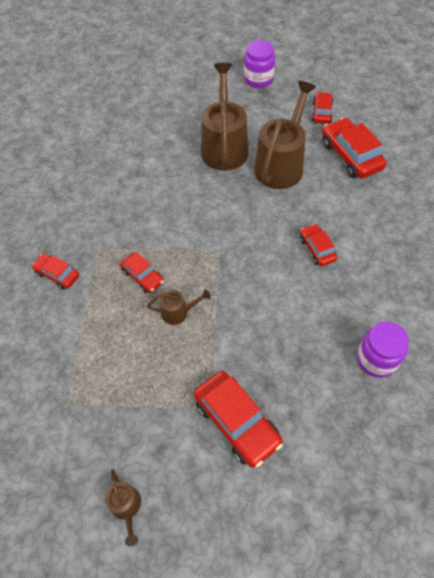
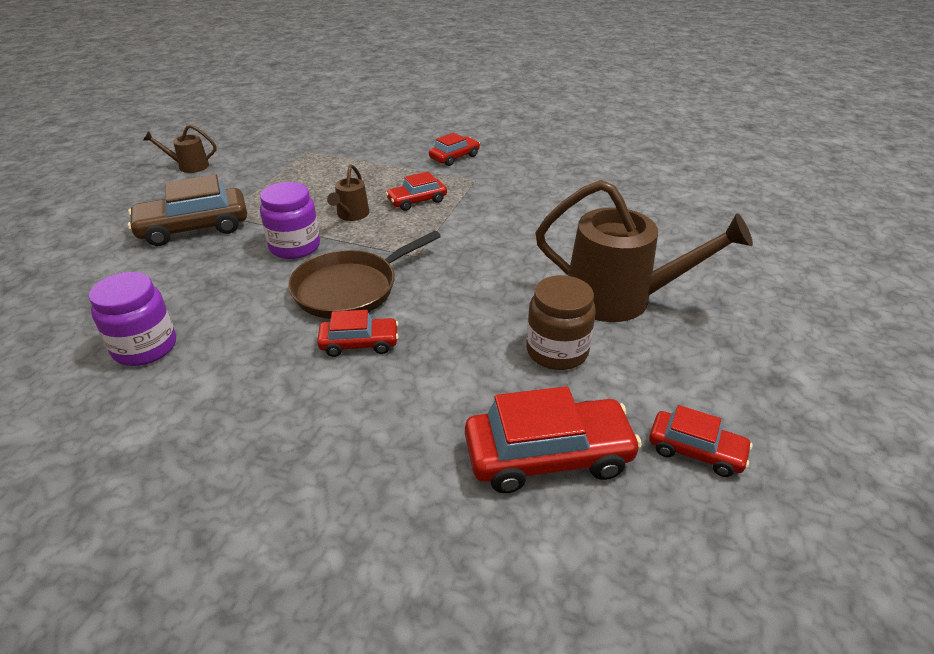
camera: 105 degrees right, 20 degrees down
(237, 422) = (194, 228): red car -> brown car
(258, 79) = (814, 380): purple jar -> purple jar (295, 247)
(270, 274) = (350, 289): none -> brown pan
(281, 164) = (557, 351): brown watering can -> brown jar

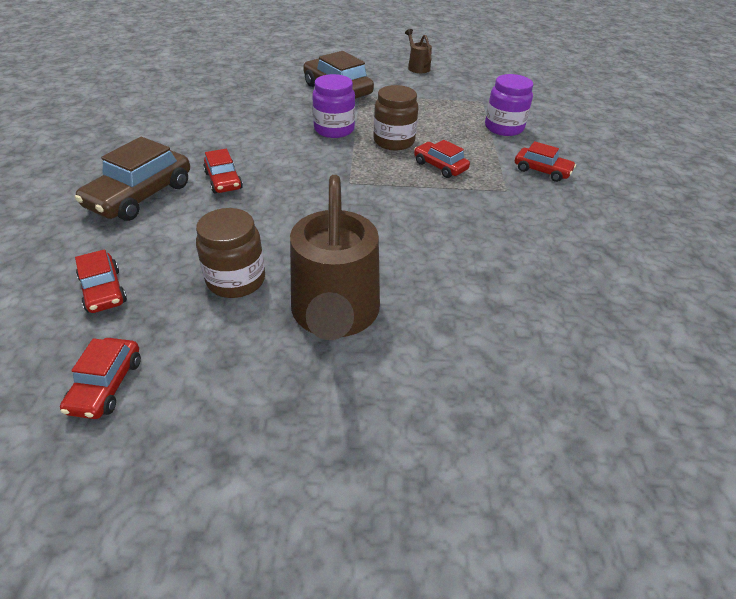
camera: 70 degrees right, 5 degrees up
(145, 347) = (202, 111): purple jar -> purple jar (504, 128)
(350, 289) = (289, 163): brown pan -> none
(351, 215) = (394, 141): brown watering can -> brown jar
(353, 421) = (140, 196): none -> brown car
(548, 456) = (103, 290): red car -> red car, size x0.58

